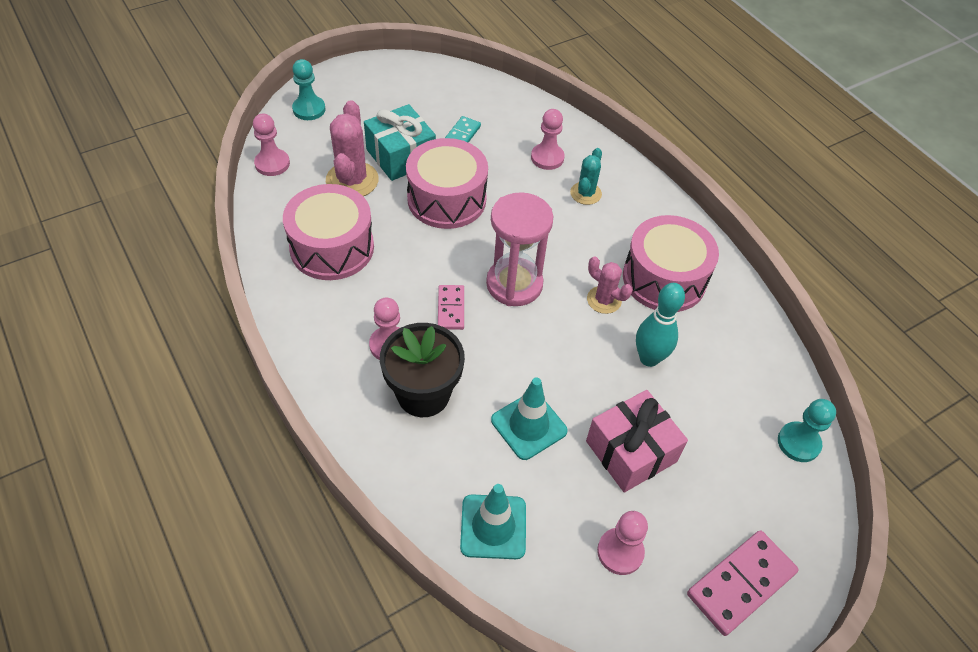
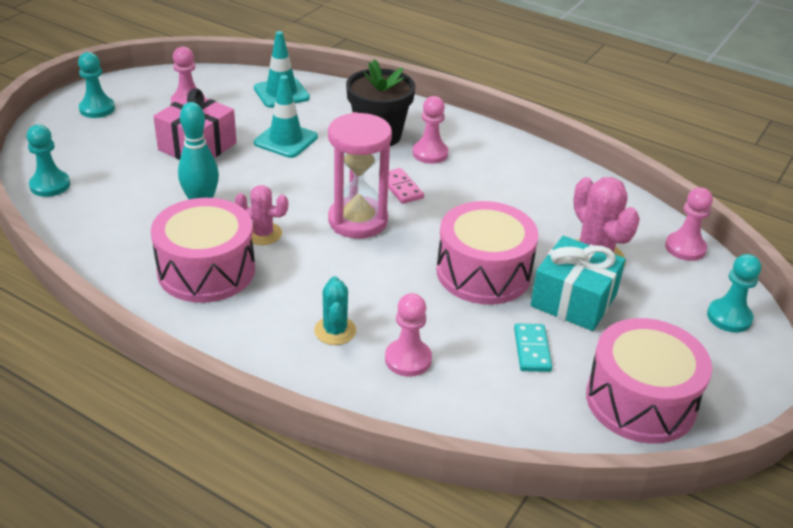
camera: 155 degrees right, 15 degrees down
(332, 247) = (545, 199): pink drum -> pink drum (640, 401)
(740, 583) = (97, 109): pink domino -> turquoise pawn

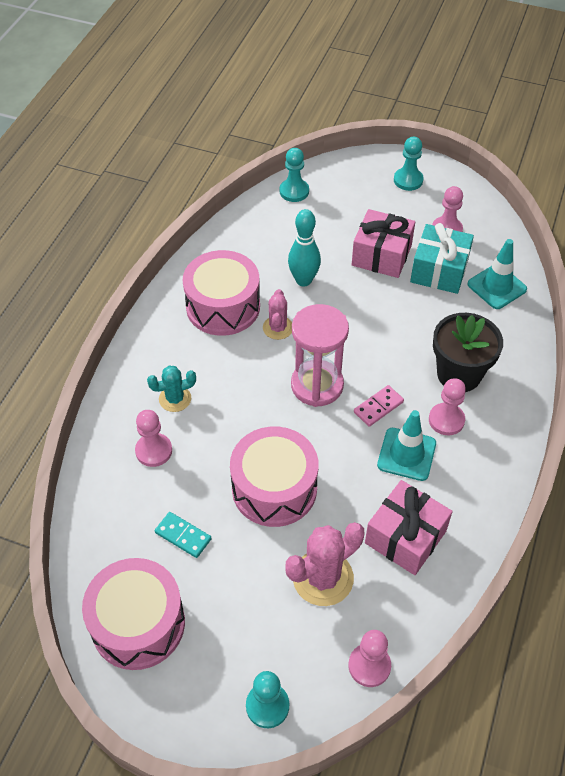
camera: 80 degrees right, 15 degrees up
(286, 140) = (418, 309): turquoise traffic cone -> turquoise traffic cone (406, 454)
(532, 350) = (183, 536): turquoise domino -> turquoise domino turned 45 degrees clockwise
(554, 202) = (405, 537): none -> pink gift
(573, 300) = (256, 564): turquoise gift -> turquoise gift (439, 270)

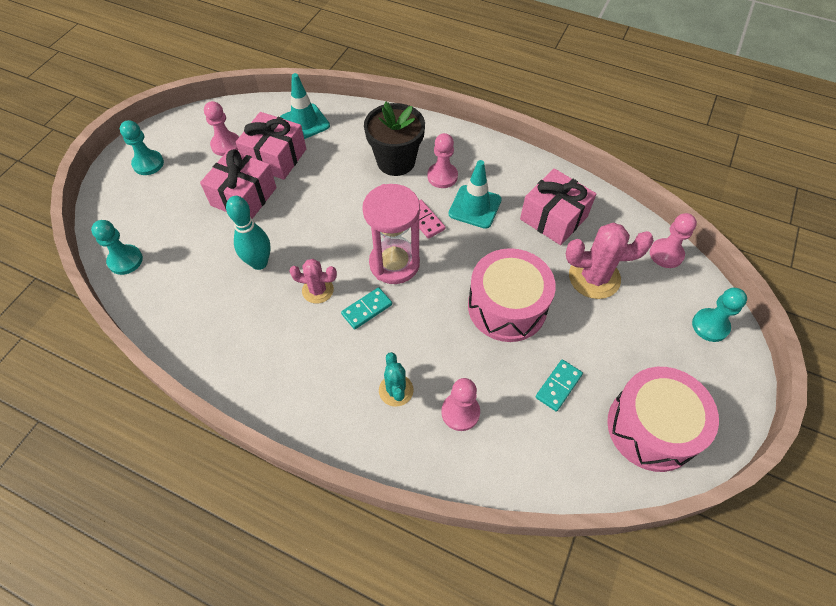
camera: 85 degrees left, 5 degrees up
(223, 306) = (277, 339): pink drum -> none
(260, 368) = (367, 309): none -> turquoise domino
(323, 578) = (594, 277): pink cactus -> pink cactus turned 60 degrees counterclockwise
(439, 270) = (275, 157): turquoise gift -> pink gift

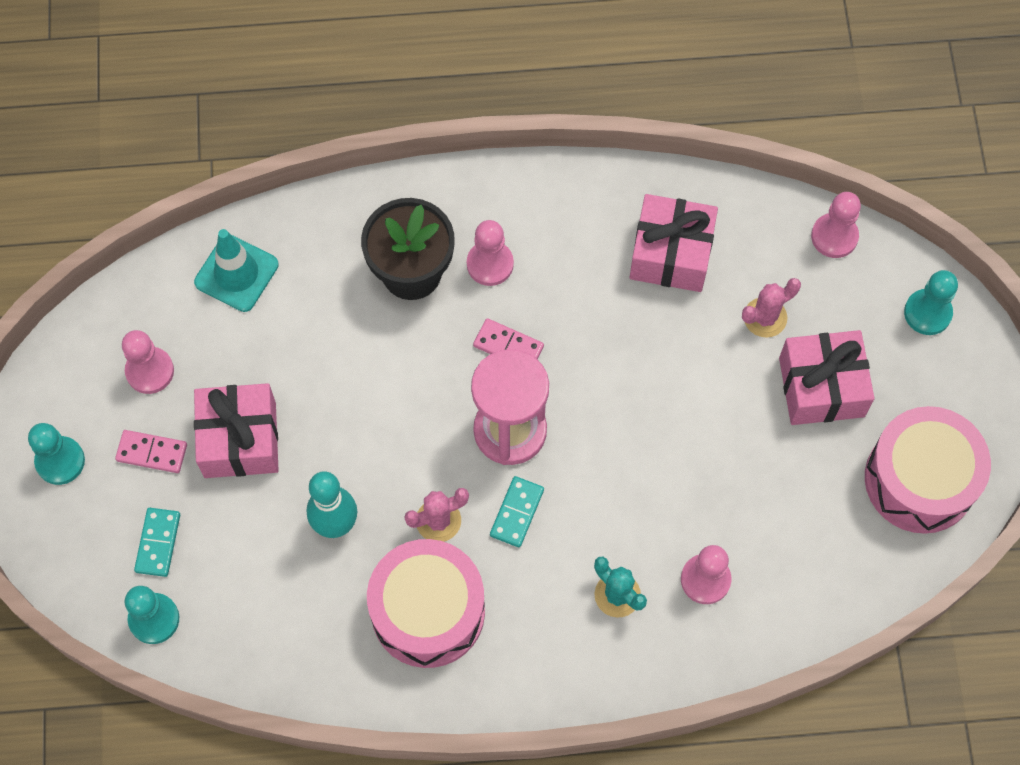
camera: 30 degrees left, 10 degrees up
(195, 181) = (152, 453): none -> pink domino
(275, 157) = (237, 354): pink gift -> pink gift (821, 387)
(475, 207) = (561, 290): turquoise traffic cone -> none
(507, 306) = (683, 415): pink drum -> pink drum (428, 611)
(558, 386) = (796, 486): turquoise domino -> turquoise domino (158, 543)
(594, 277) = (765, 317): pink cactus -> pink cactus, size x0.61

